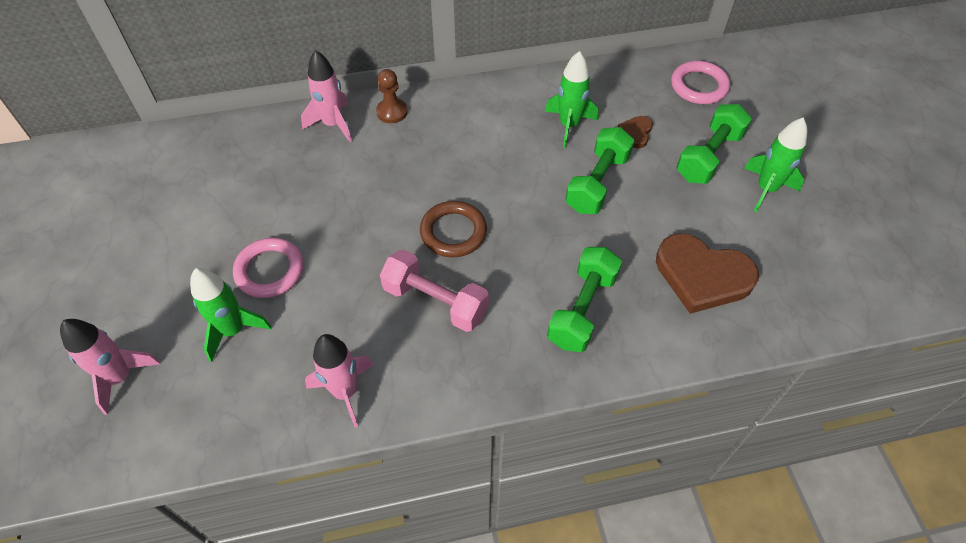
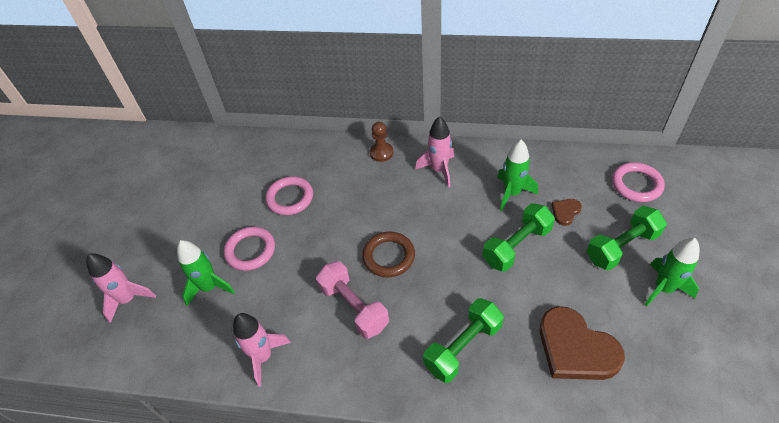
camera: 25 degrees right, 5 degrees down
(295, 193) = (290, 198): none -> pink ring
(333, 124) = (336, 153): pink rocket -> pink rocket (439, 170)

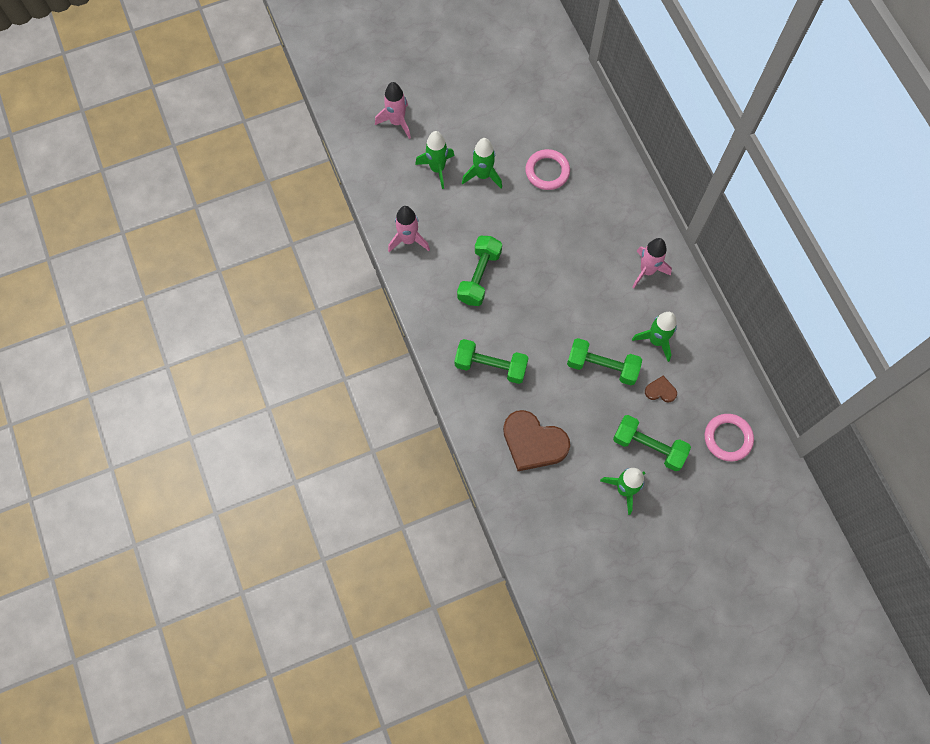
camera: 55 degrees right, 20 degrees up
(250, 250) = (483, 175): pink ring -> green rocket
(354, 307) = (479, 276): pink dumbbell -> green dumbbell
(381, 153) = (638, 214): brown pawn -> none
(388, 256) = (536, 277): brown ring -> none
(575, 348) = (533, 442): brown heart -> brown heart turned 75 degrees counterclockwise

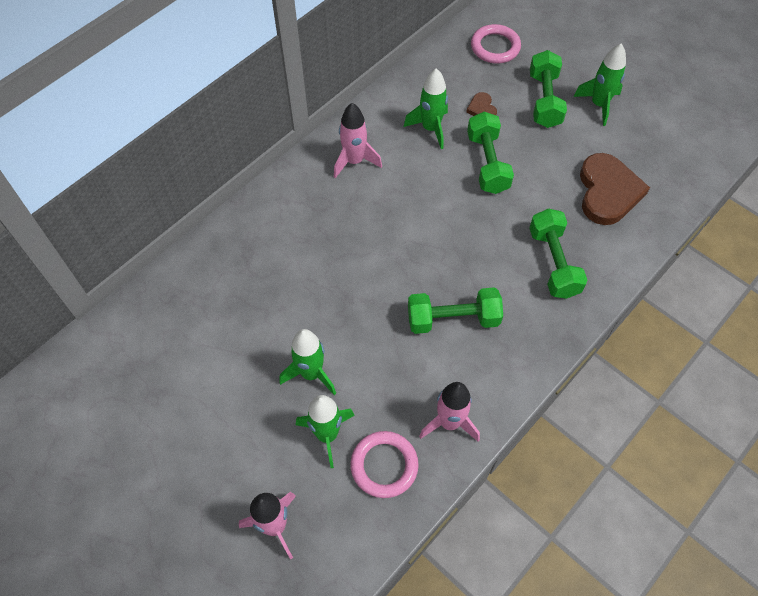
camera: 115 degrees left, 10 degrees down
(547, 171) = (272, 302): pink ring -> pink ring (384, 465)

